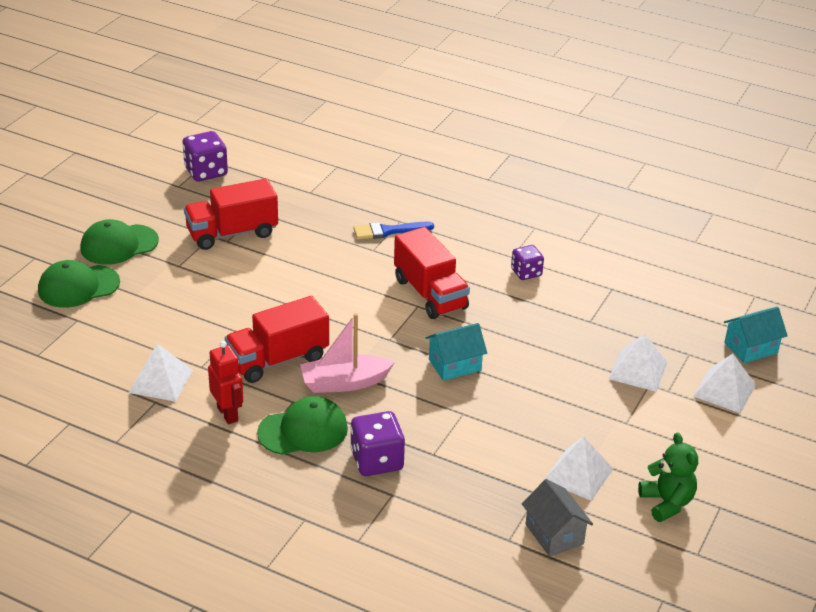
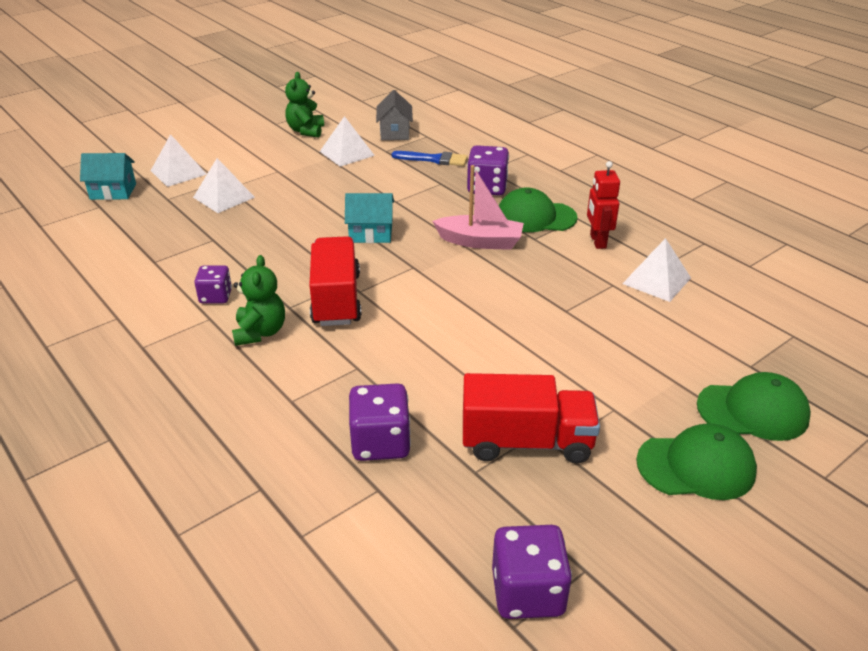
camera: 155 degrees left, 0 degrees up
(278, 359) = (533, 273): red truck -> none
(324, 213) = (380, 442): none -> purple dice
(388, 231) = (317, 388): blue brush -> blue brush (434, 159)
(463, 256) = (260, 332): none -> green teddy bear

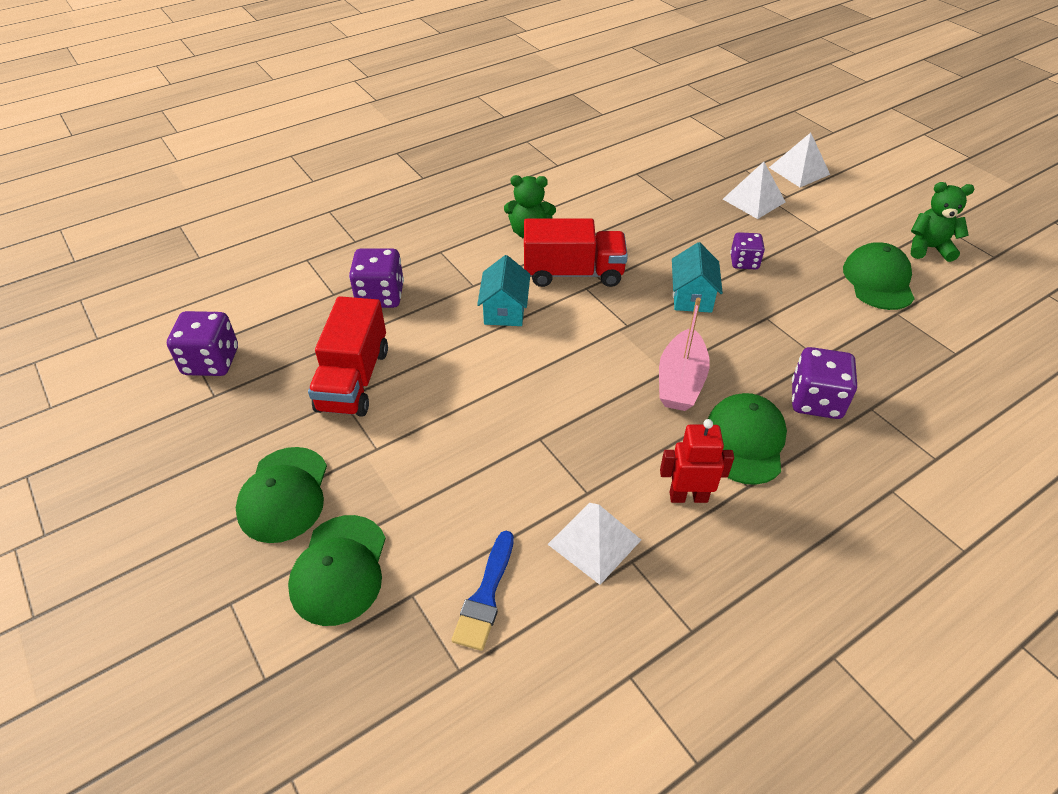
camera: 95 degrees right, 10 degrees up
(113, 191) = (753, 140): turquoise house -> turquoise house (505, 310)
(216, 296) = (582, 207): purple dice -> purple dice (744, 262)
(346, 153) = (878, 280): white pyramid -> green cap
(395, 132) = (954, 323): grey house -> none
(434, 159) = (885, 356): blue brush -> blue brush (485, 596)

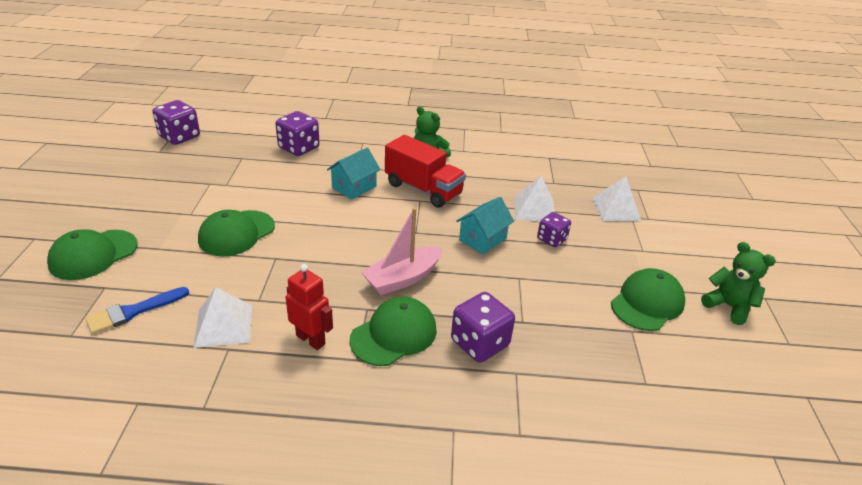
camera: 35 degrees right, 10 degrees down
(284, 494) = (122, 208): green cap -> green cap (236, 233)
(353, 379) = (228, 178): red truck -> none
(799, 171) = (683, 208): white pyramid -> white pyramid (534, 209)

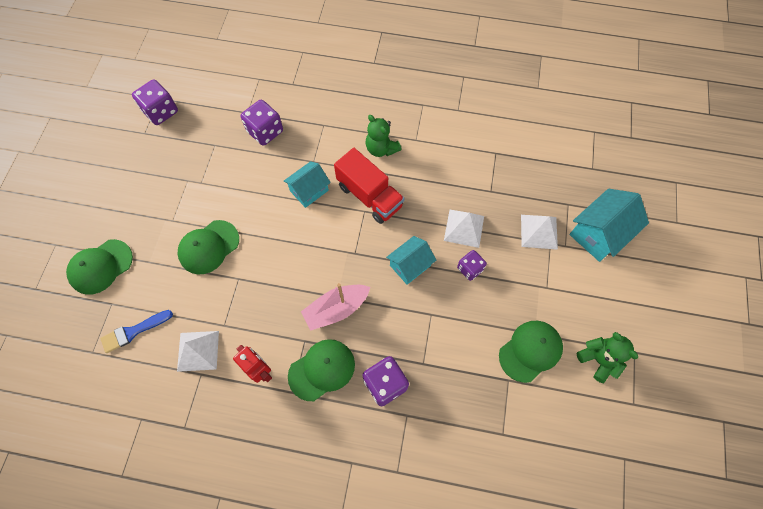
camera: 10 degrees right, 30 degrees up
(679, 209) = (599, 234): none -> turquoise house

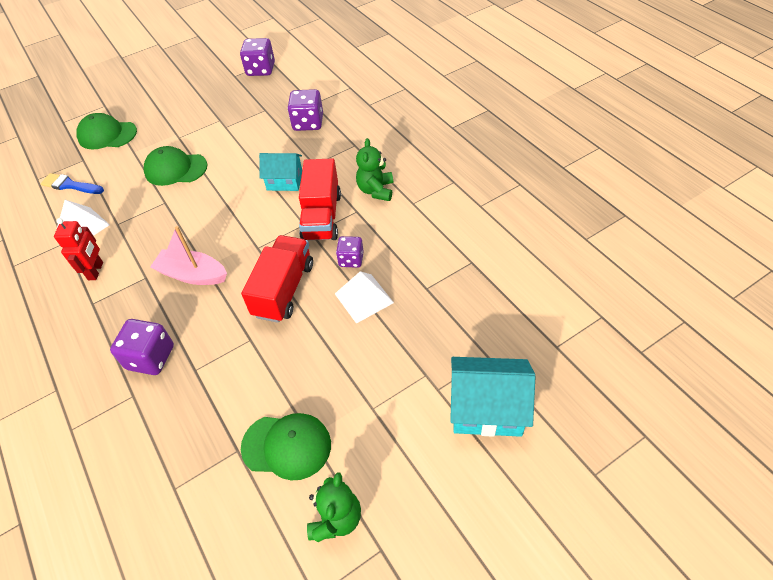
camera: 50 degrees right, 15 degrees down
(322, 370) = (128, 306): green cap -> none
(410, 265) = (284, 290): turquoise house -> red truck
(470, 269) = (326, 333): purple dice -> purple dice (351, 259)
(539, 231) = (427, 356): white pyramid -> none

